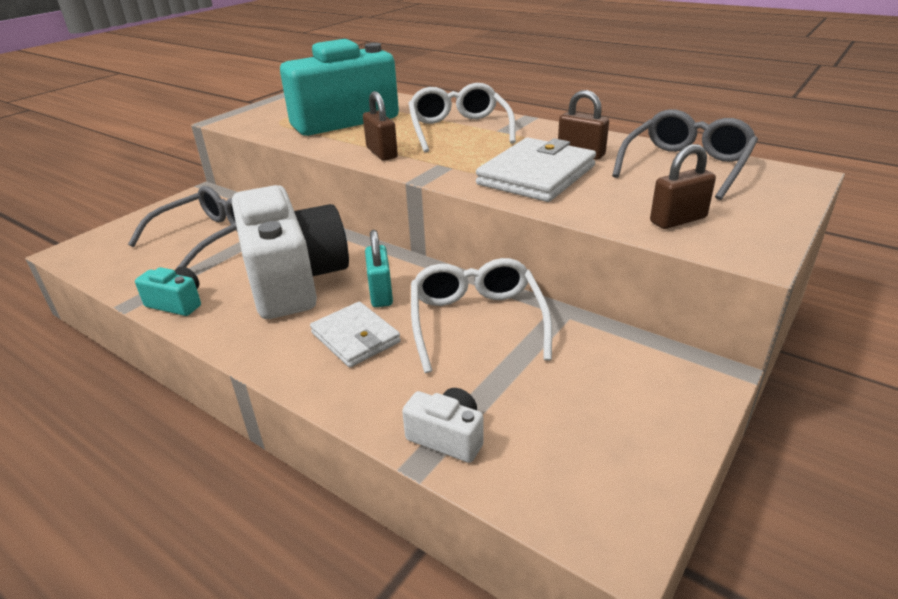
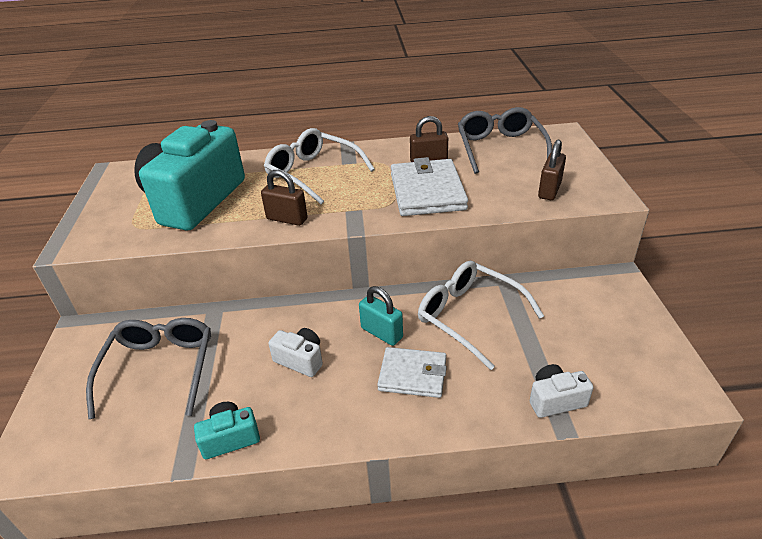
camera: 40 degrees left, 5 degrees up
(294, 280) = (300, 360): white camera -> white camera, size x0.41

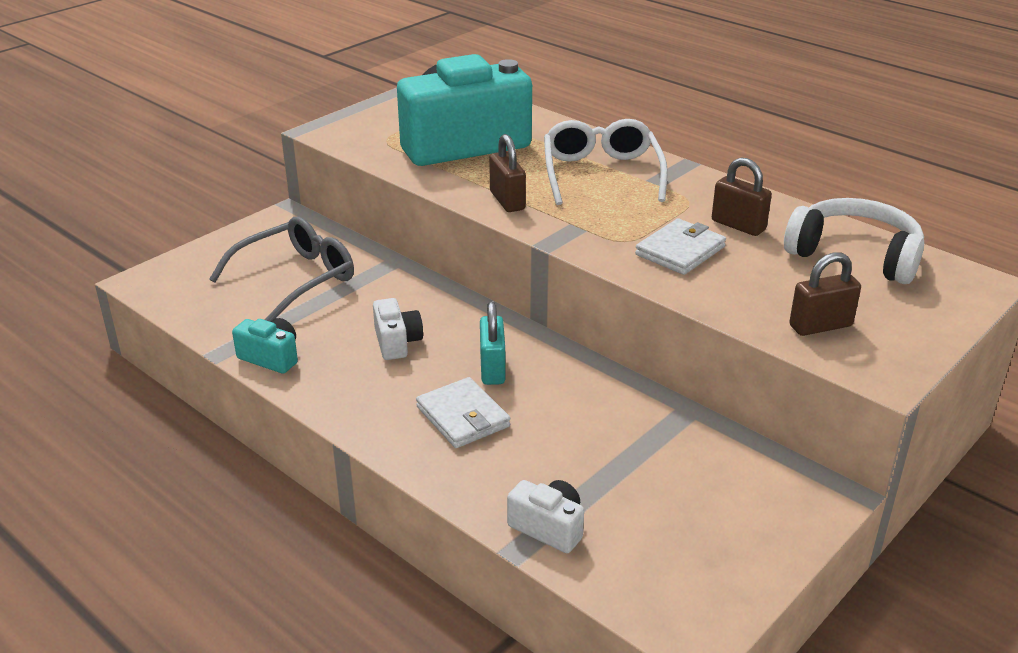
camera: 45 degrees right, 5 degrees down
(427, 192) = (680, 251): white wallet -> white wallet, size x0.64
(469, 316) = (593, 412): white glasses -> none
(500, 148) = (855, 255): grey glasses -> white headphones

